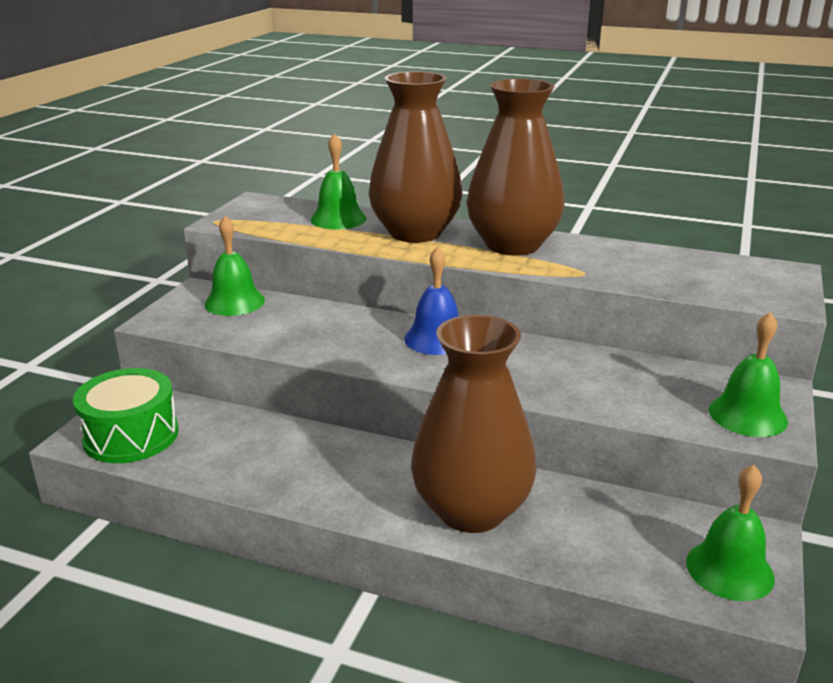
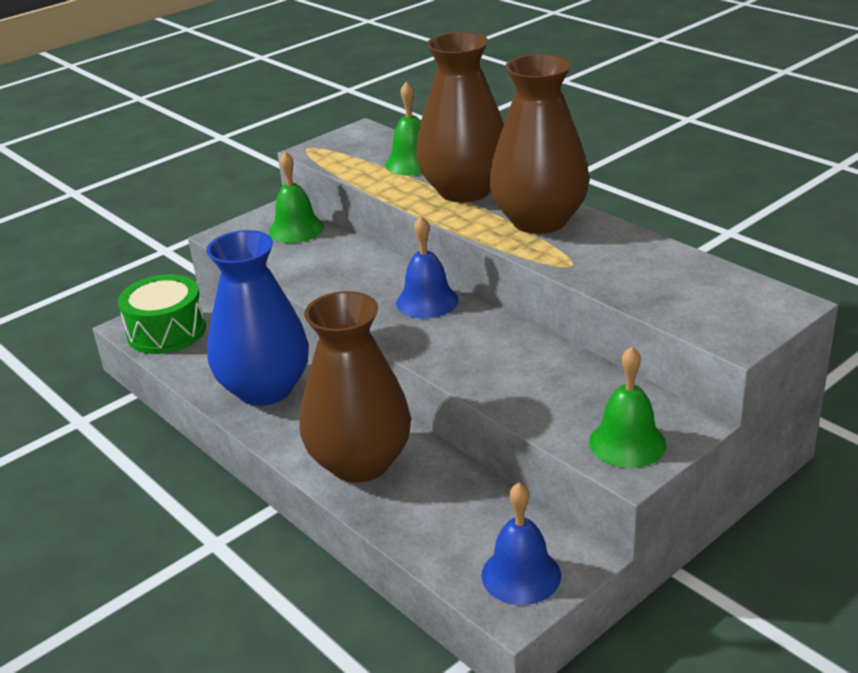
camera: 30 degrees right, 5 degrees up
(300, 466) = (265, 389): none -> blue vase
(729, 570) = (521, 575): green bell -> blue bell

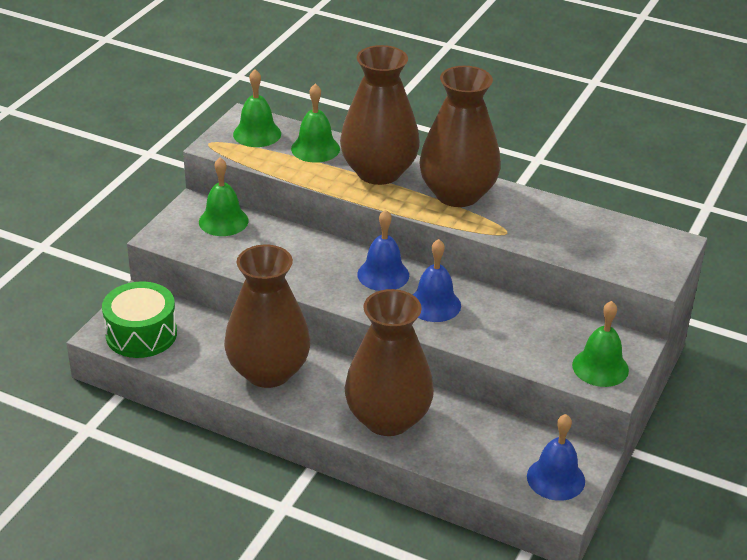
camera: 25 degrees left, 5 degrees up
(265, 389) = (268, 371): blue vase -> brown vase
(362, 144) = (257, 134): none -> green bell
(464, 340) = (434, 304): none -> blue bell

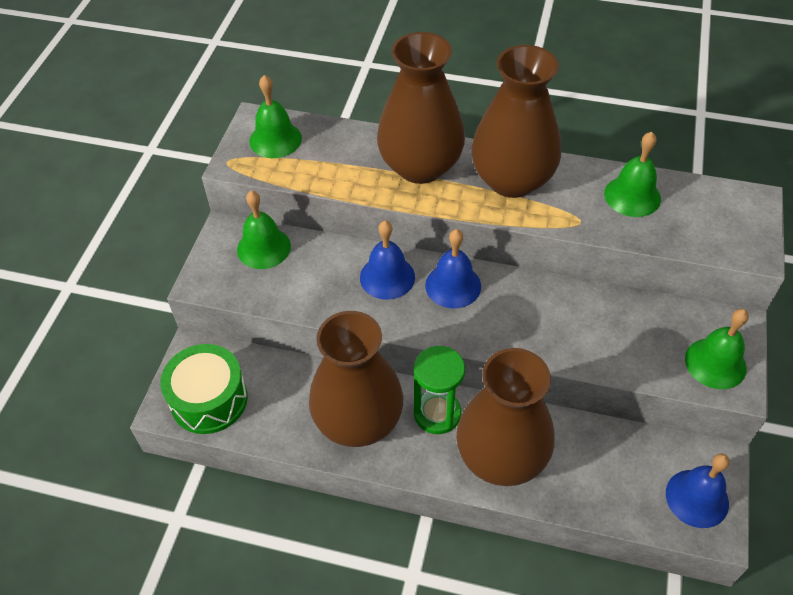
camera: 10 degrees left, 15 degrees up
(315, 149) = (343, 148): green bell -> green bell (632, 196)
(341, 379) = (437, 413): none -> green hourglass
(434, 304) = (518, 315): blue bell -> blue bell (387, 277)

